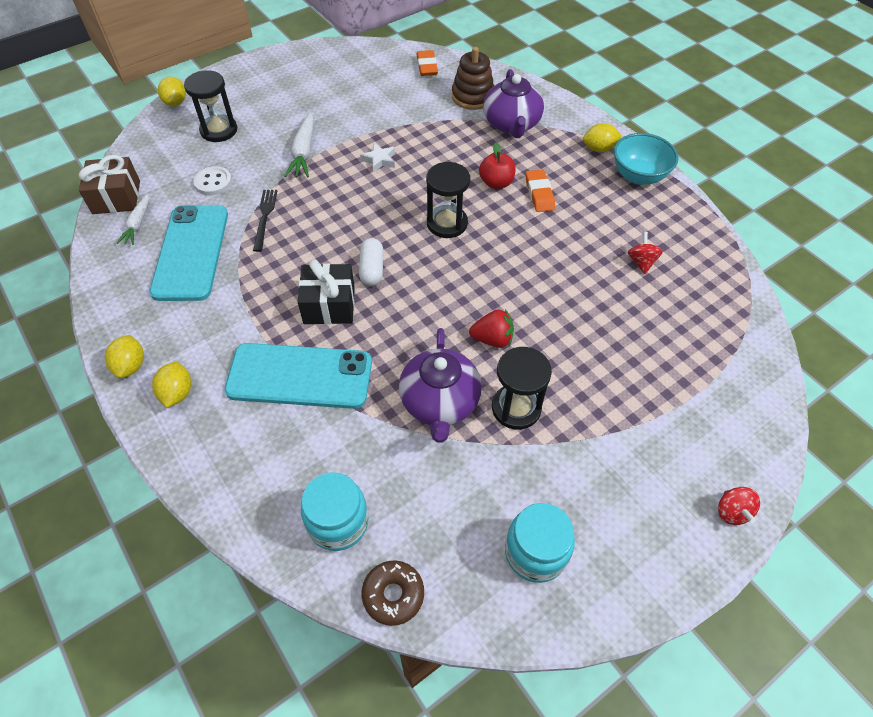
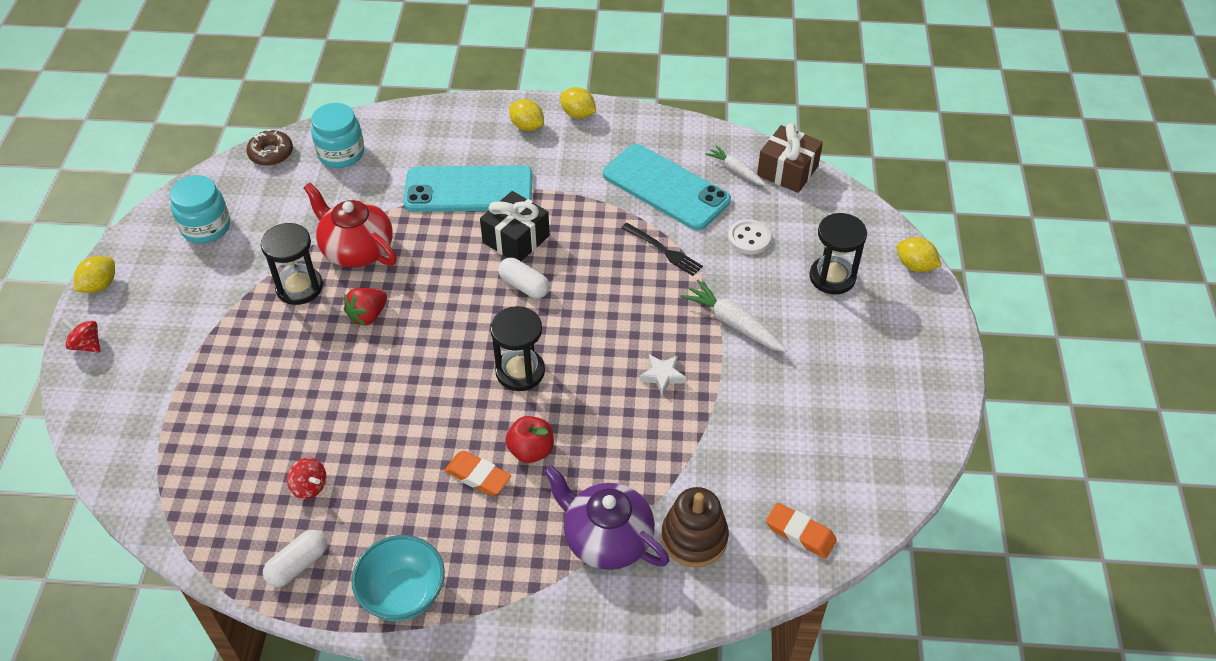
camera: 130 degrees right, 5 degrees down
(300, 376) = (468, 190): turquoise phone -> turquoise phone turned 45 degrees clockwise
(440, 402) = (356, 249): purple teapot -> red teapot
(599, 149) = (481, 594): yellow lemon -> yellow lemon (100, 285)
(684, 229) = (298, 565): none -> white capsule

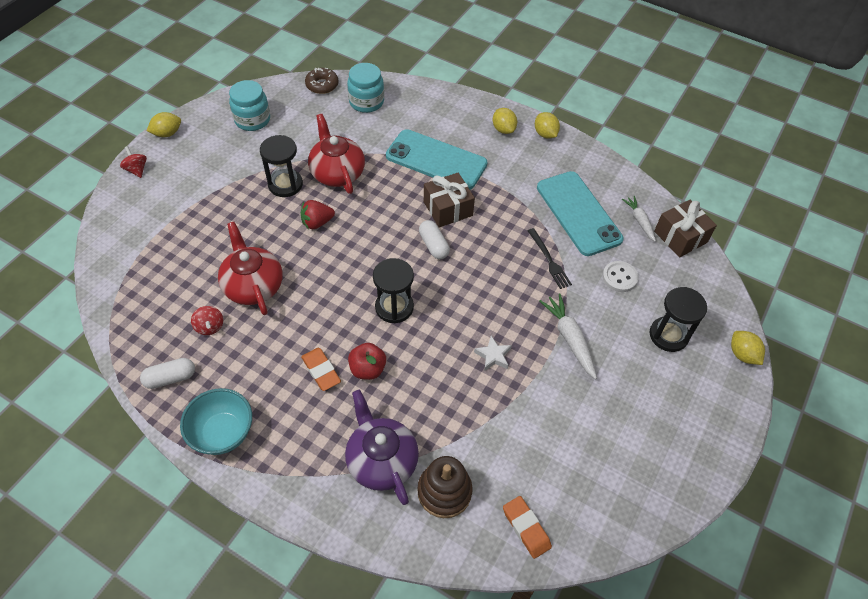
camera: 25 degrees right, 5 degrees up
(334, 418) = (253, 286): none -> red teapot
(516, 239) = (448, 209): black gift -> brown gift

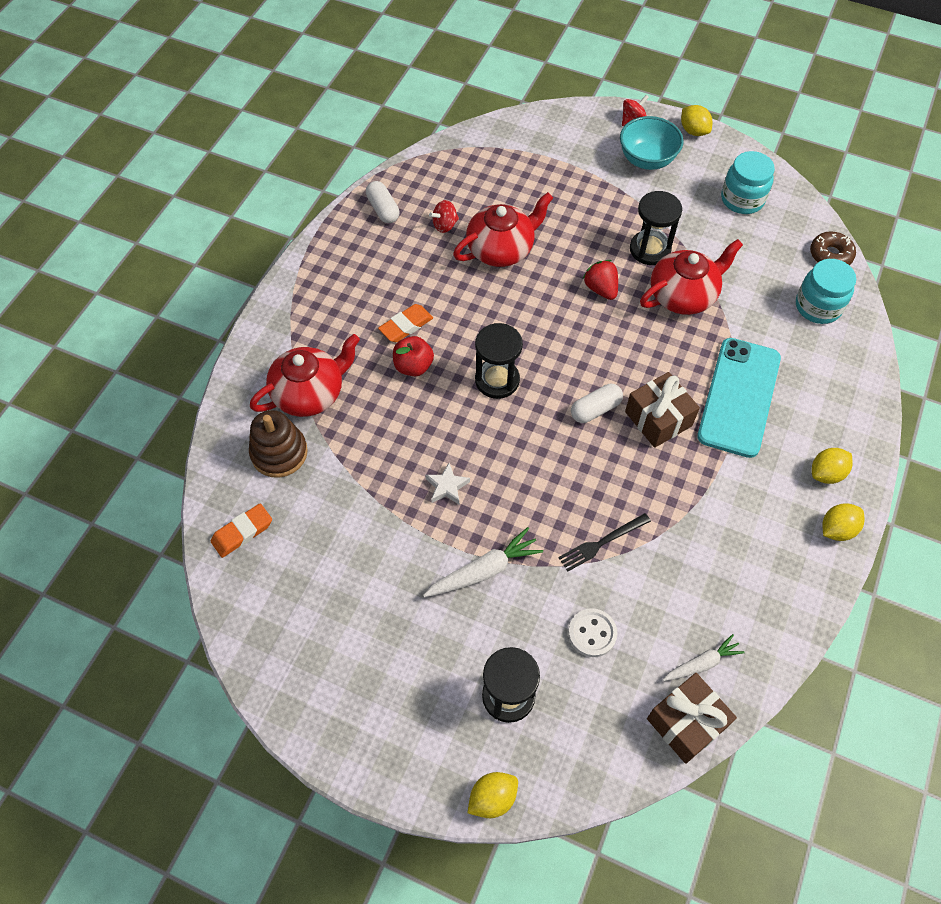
camera: 85 degrees right, 5 degrees up
(223, 433) = (330, 261): turquoise bowl -> turquoise bowl (647, 160)
(381, 460) = (309, 393): purple teapot -> red teapot
(578, 213) = (694, 578): turquoise phone -> none

